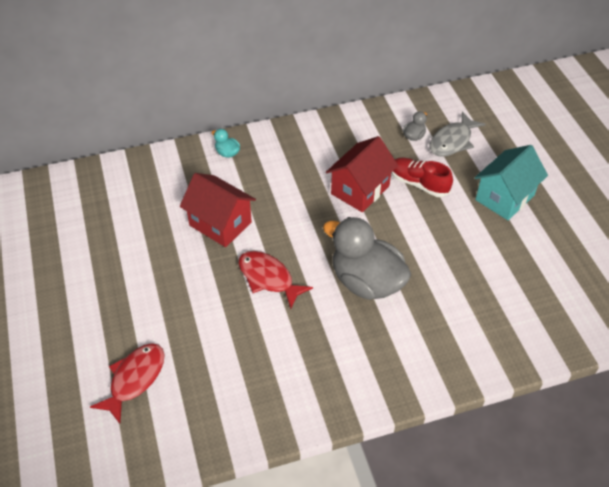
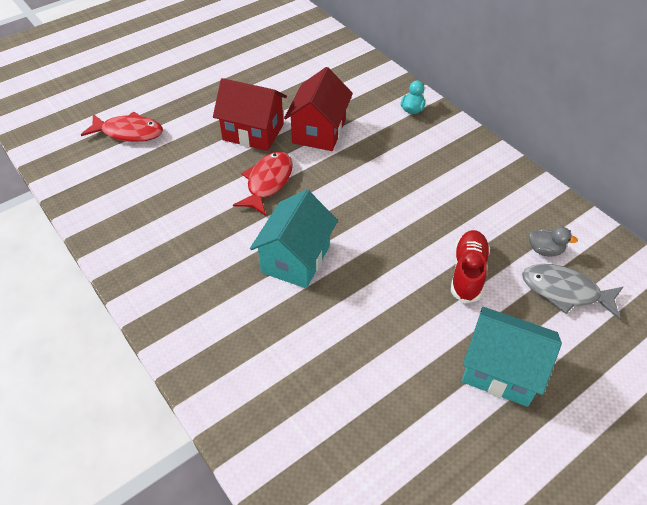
camera: 70 degrees right, 0 degrees up
(360, 190) = (424, 222): red house -> red house (253, 132)
(366, 282) = (295, 259): grey duck -> turquoise house

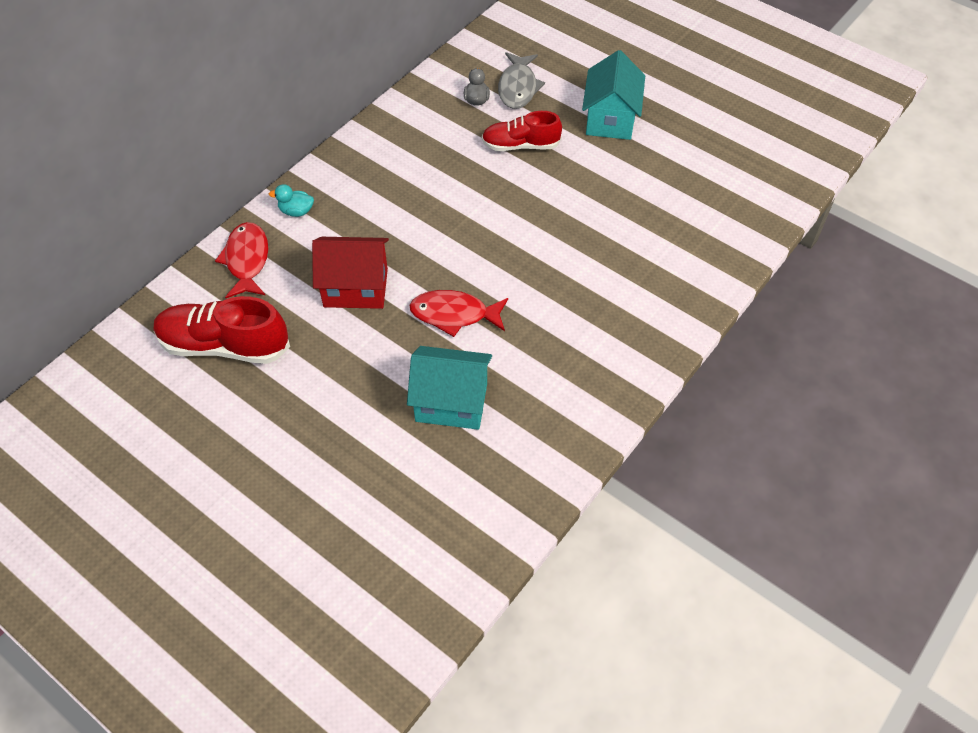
camera: 105 degrees left, 5 degrees up
(129, 132) = (407, 488): red fish -> red fish (247, 260)
(253, 132) = (373, 351): red house -> none
(292, 65) = (224, 345): none -> red shoe
(295, 259) = (551, 266): turquoise house -> turquoise house (451, 402)

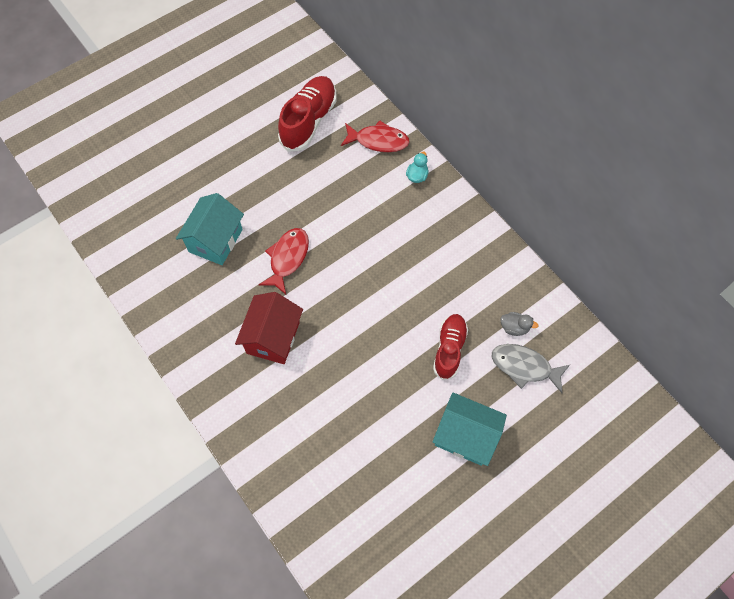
camera: 105 degrees right, 10 degrees up
(355, 288) = (332, 201): red house -> red house (273, 337)

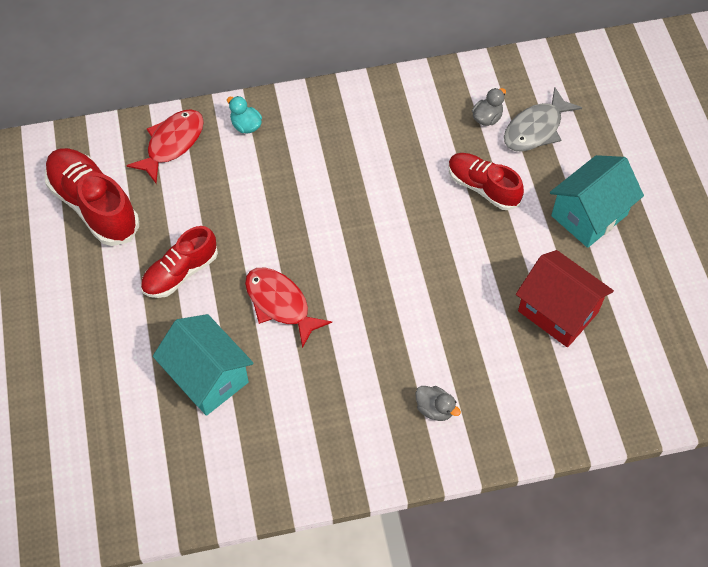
camera: 65 degrees left, 5 degrees down
(251, 388) = (435, 409): none -> grey duck
(273, 337) = (380, 360): red house -> red house (558, 311)
(283, 191) = (180, 272): none -> red shoe

